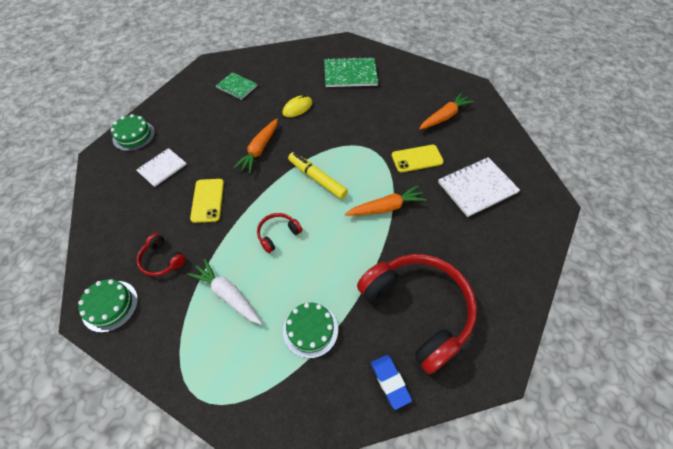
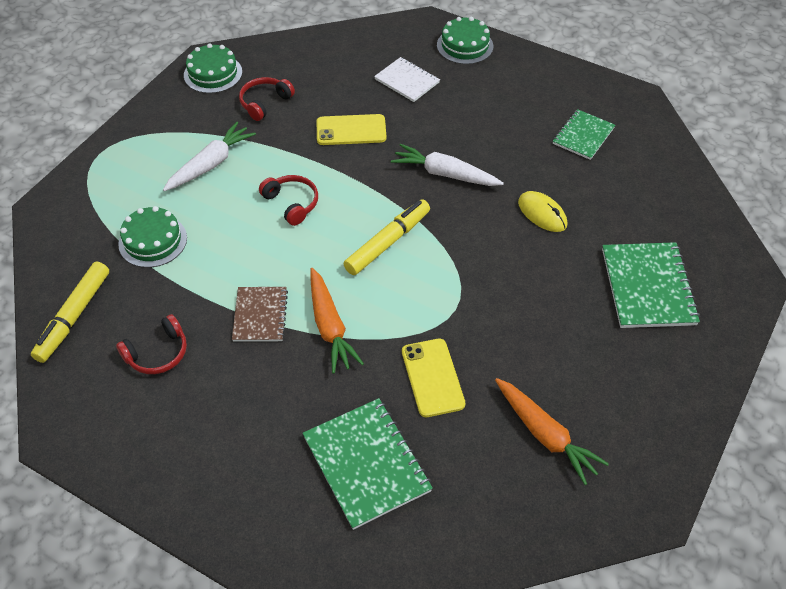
camera: 90 degrees right, 5 degrees down
(260, 149) = (445, 174): orange carrot -> white carrot
(380, 247) = (260, 315): none -> brown notebook
(390, 381) = (74, 316): blue eraser -> yellow marker
(418, 310) = (157, 353): red headphones -> red headphones, size x0.43
(477, 187) = (366, 464): white notebook -> green notebook

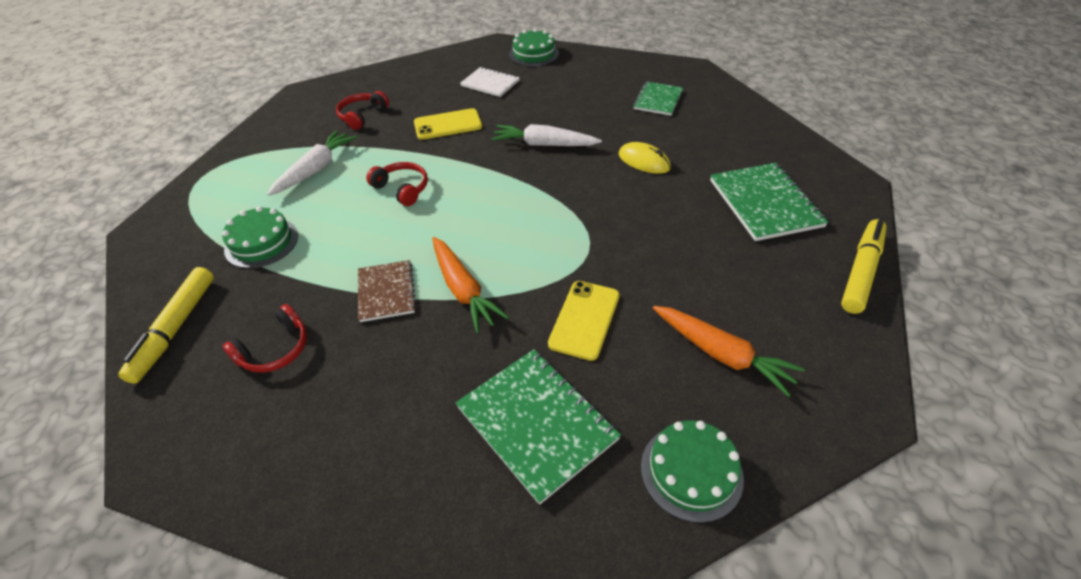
camera: 10 degrees left, 5 degrees down
(213, 73) = (310, 101): green cake -> green cake (691, 471)
(388, 242) = (505, 206): yellow marker -> yellow marker (861, 271)
(432, 377) = (584, 319): yellow phone -> yellow phone turned 45 degrees clockwise

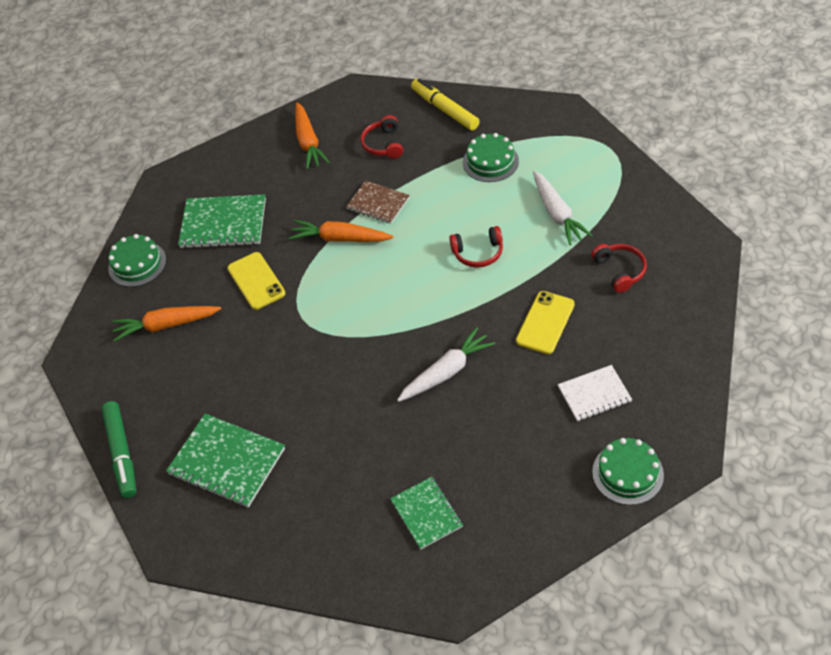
camera: 135 degrees right, 5 degrees up
(312, 441) = (308, 142): none -> orange carrot
(644, 161) = (353, 424): yellow mouse -> none
(861, 271) = (122, 453): yellow marker -> green marker

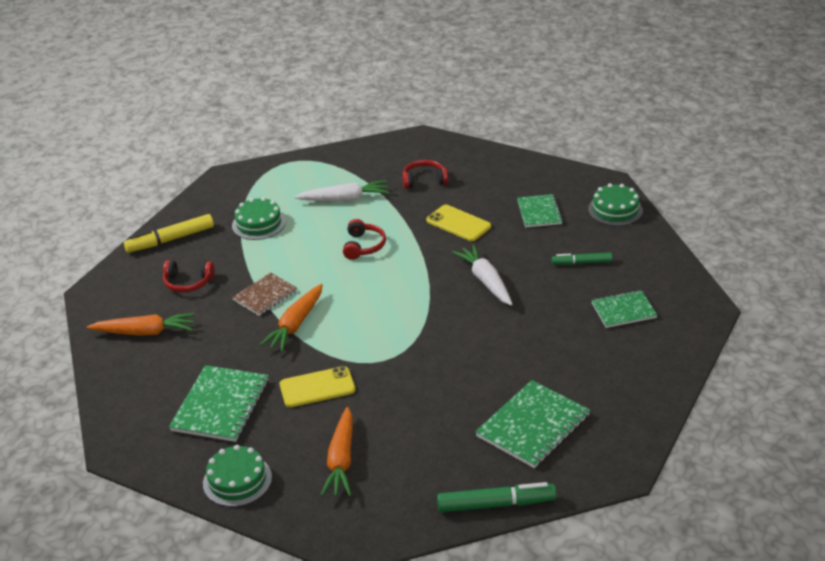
camera: 80 degrees left, 15 degrees down
(506, 456) = (582, 263): none -> green marker
(594, 394) = (539, 212): white notebook -> green notebook

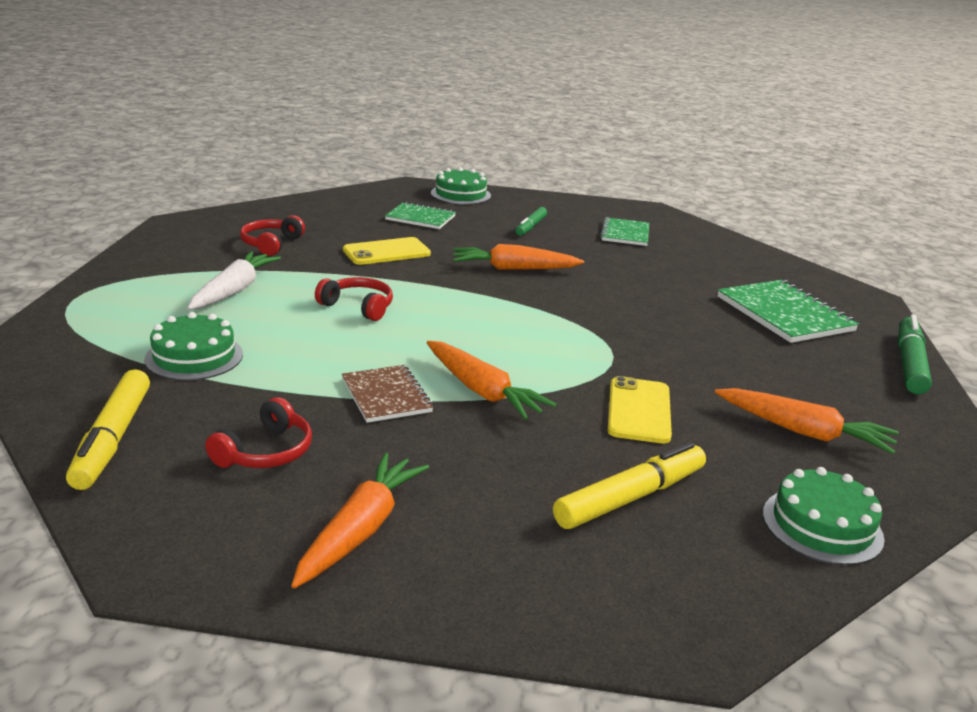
camera: 70 degrees left, 10 degrees down
(221, 405) = (630, 498): green notebook -> yellow marker
(486, 281) = (514, 269): white carrot -> orange carrot

